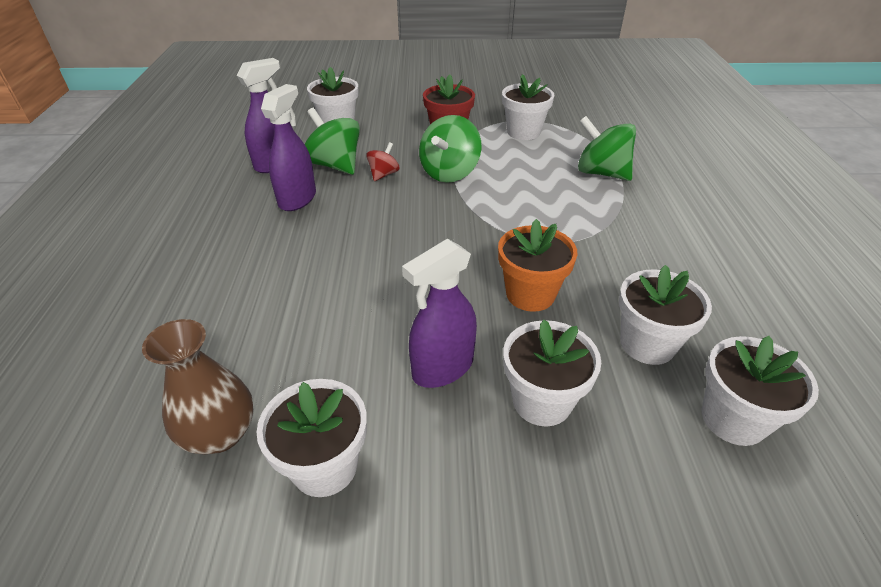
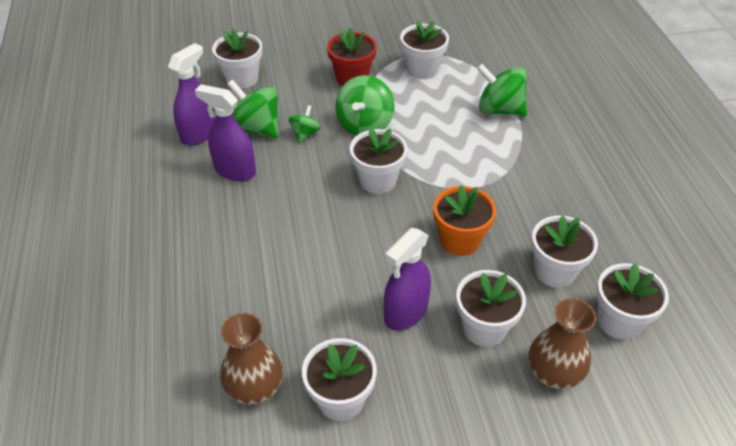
camera: 10 degrees left, 5 degrees up
(297, 199) = (235, 170): purple spray bottle -> purple spray bottle turned 75 degrees counterclockwise
(383, 174) = (305, 134): red spinning top -> green spinning top
(448, 223) = (378, 180): none -> white flower pot
(631, 478) = (553, 373): none -> brown vase

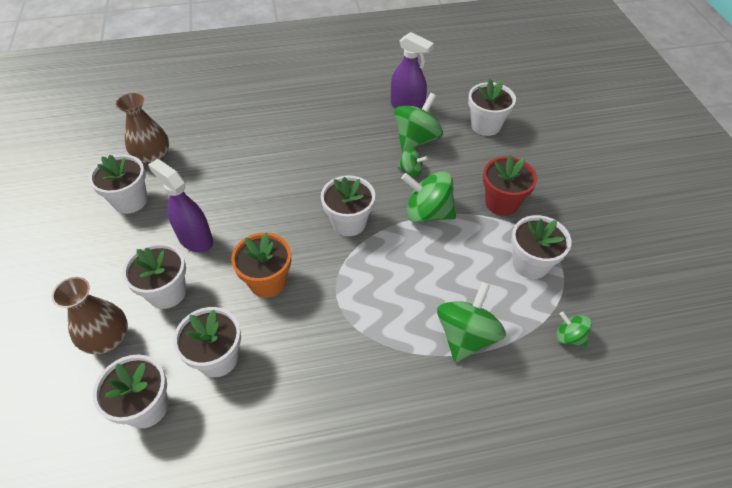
camera: 90 degrees right, 5 degrees up
(235, 170) = (362, 131): purple spray bottle -> none
(490, 58) = (569, 337): none -> green spinning top

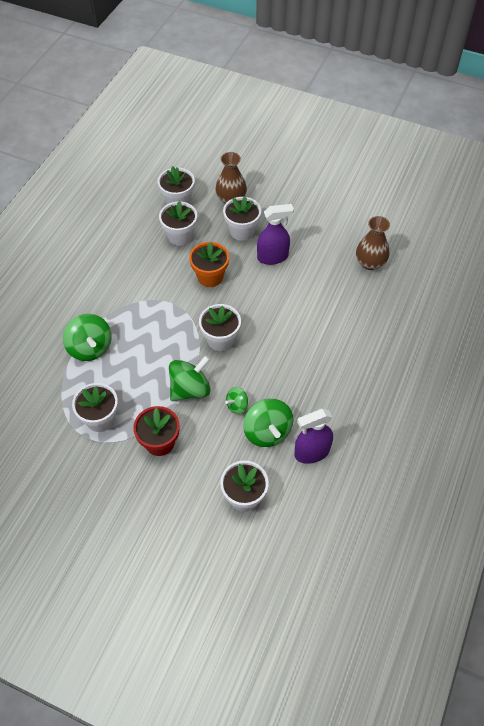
camera: 125 degrees right, 5 degrees up
(130, 201) = (333, 238): white flower pot -> none
(569, 337) = (41, 398): green spinning top -> none

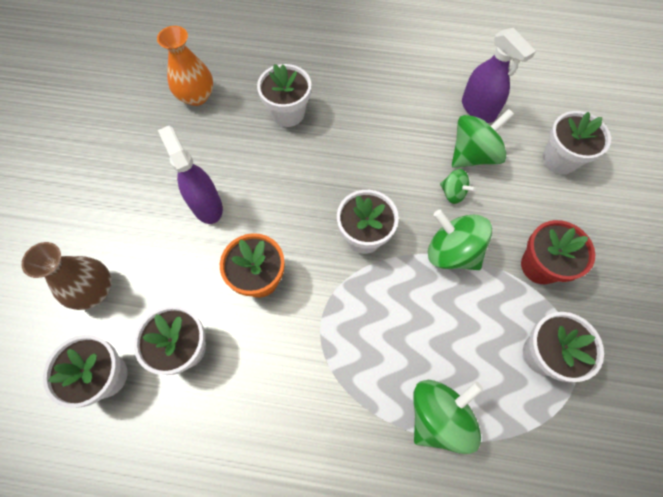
camera: 105 degrees left, 10 degrees up
(242, 231) = (162, 257): white flower pot -> white flower pot (288, 113)
(370, 263) = (196, 96): brown vase -> orange vase

